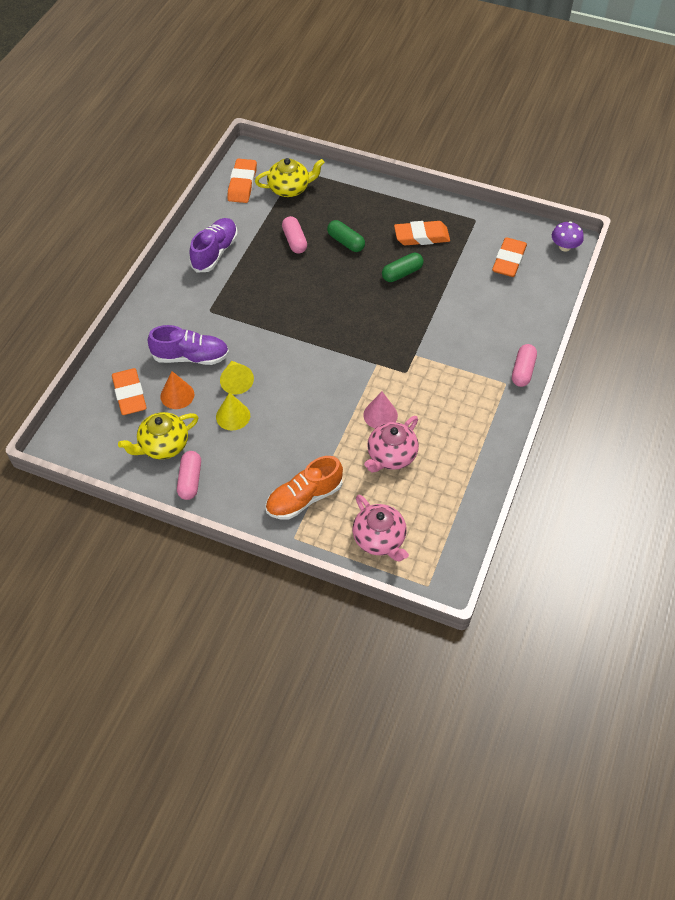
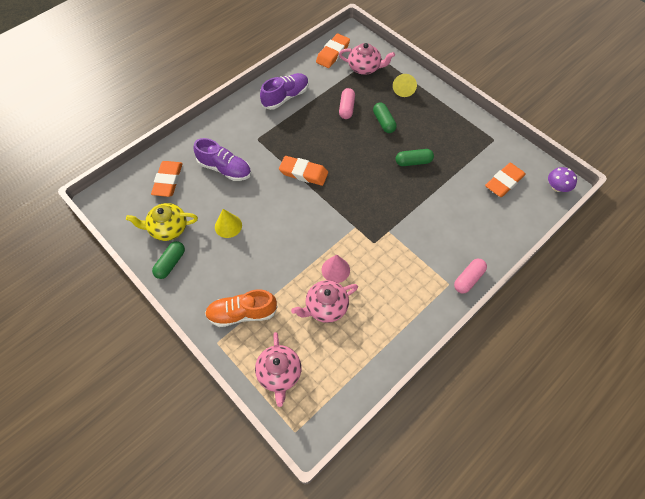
camera: 25 degrees right, 5 degrees up
(177, 395) = (199, 194): orange cone -> none
(190, 480) = (170, 263): pink capsule -> green capsule
(236, 381) = (245, 200): yellow cone -> yellow cone (404, 89)
(290, 188) = (365, 68): yellow teapot -> pink teapot
(421, 236) = (444, 138): orange eraser -> orange eraser (303, 173)

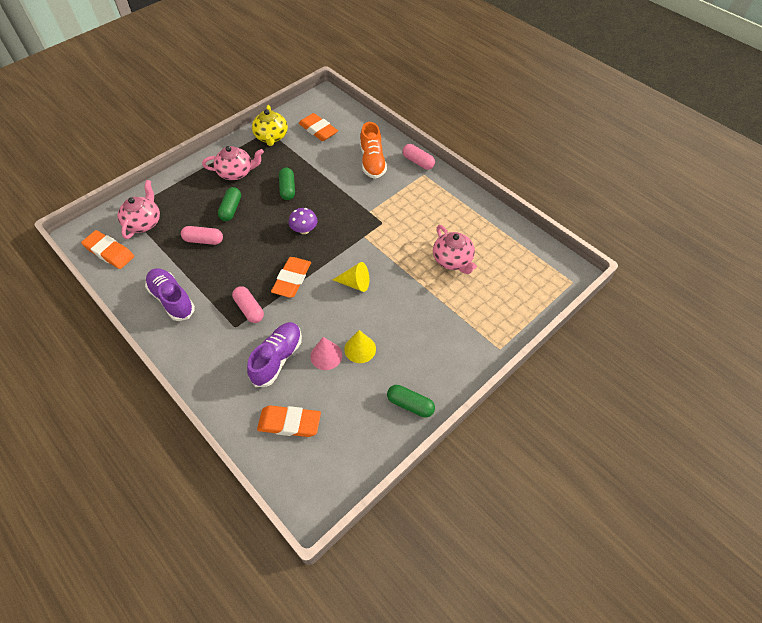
camera: 90 degrees left, 5 degrees down
(168, 228) = (362, 414): yellow teapot -> yellow teapot (271, 137)
(242, 313) = (466, 328): orange shoe -> orange shoe (372, 162)
(274, 146) = (249, 309): none -> pink capsule
(279, 373) = (523, 295): pink teapot -> pink teapot (236, 172)
(335, 270) = (412, 252): pink cone -> pink cone (326, 355)
(384, 122) = (231, 209): green capsule -> green capsule turned 60 degrees counterclockwise
(404, 89) = (186, 190): yellow cone -> yellow cone (355, 283)
(557, 187) = (326, 100): purple mushroom -> purple mushroom (304, 230)

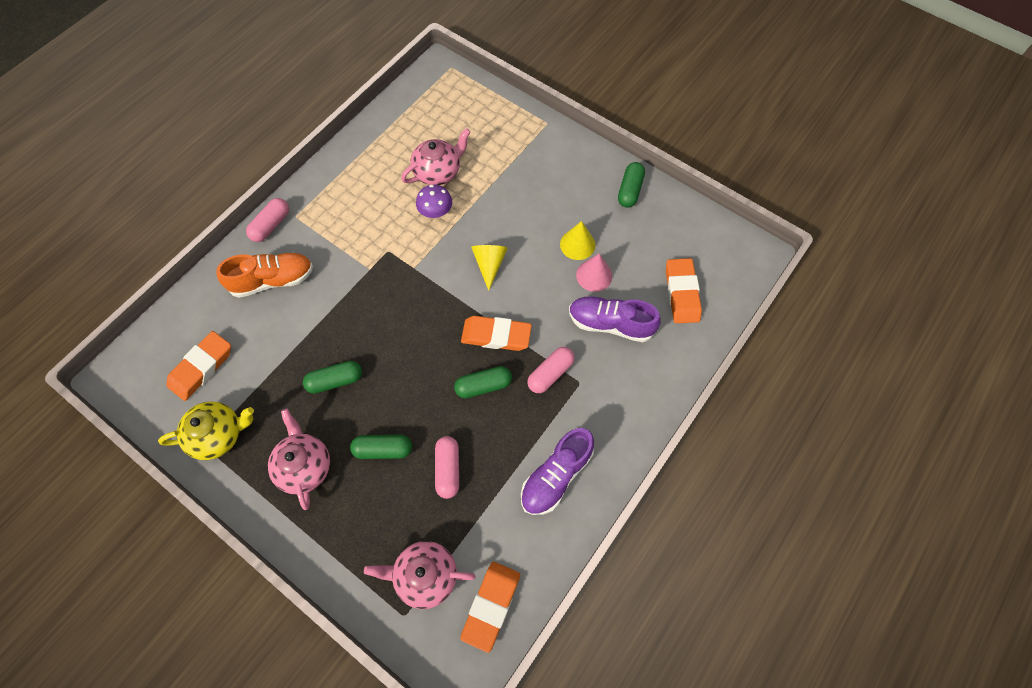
camera: 100 degrees left, 10 degrees up
(255, 266) = (483, 385): none -> green capsule
(304, 230) = (411, 340): purple mushroom -> purple mushroom (435, 211)

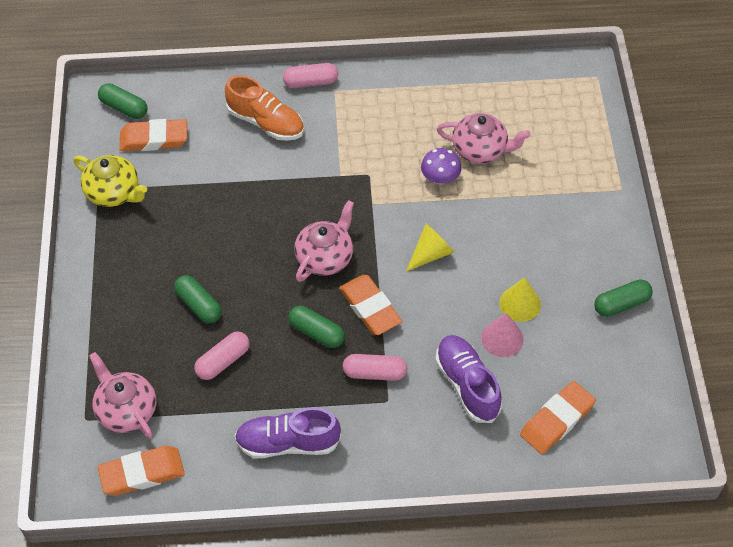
camera: 50 degrees right, 10 degrees down
(304, 466) = (139, 265): pink teapot -> pink teapot (325, 257)
(335, 380) = (224, 229): green capsule -> green capsule (124, 108)

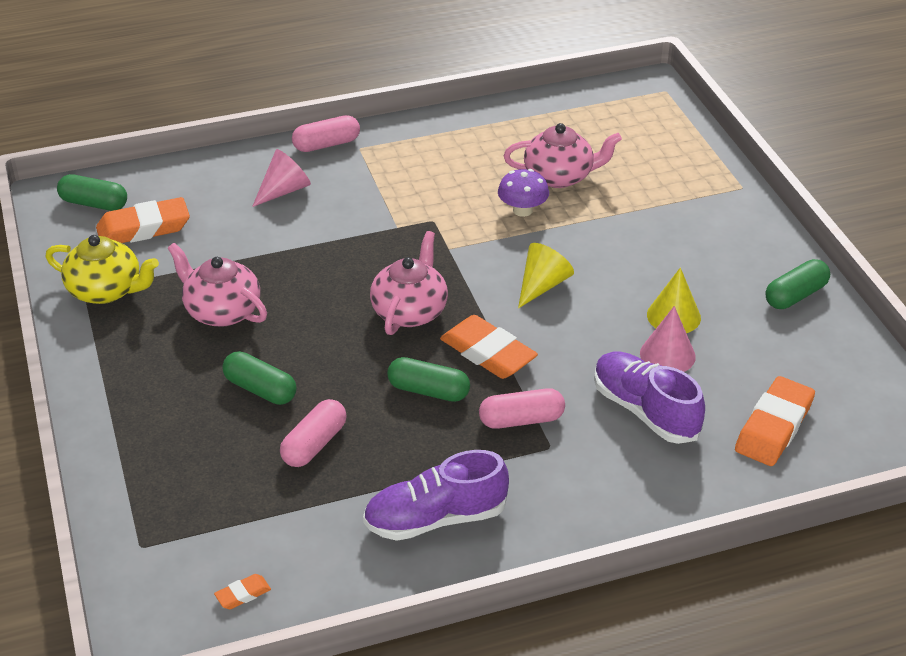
camera: 15 degrees left, 15 degrees down
(126, 410) = (197, 524): pink teapot -> pink teapot (222, 311)
(142, 473) = (243, 594): orange eraser -> orange eraser, size x0.45
(266, 122) = (284, 190): orange shoe -> pink cone

